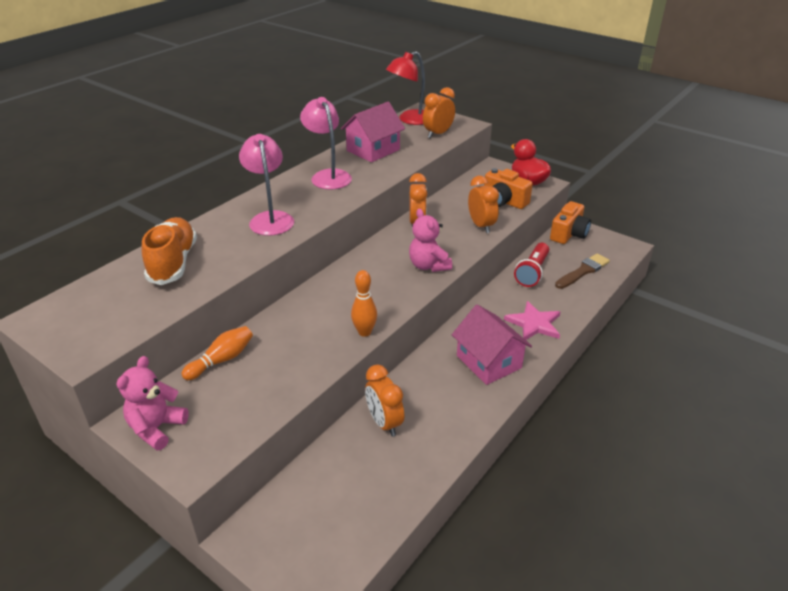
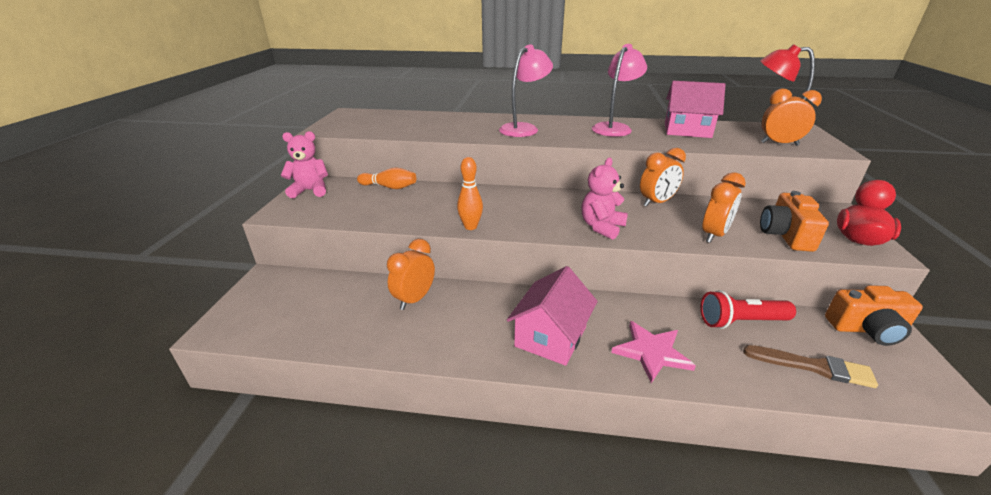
camera: 60 degrees right, 5 degrees down
(173, 263) = (435, 121): orange shoe -> none

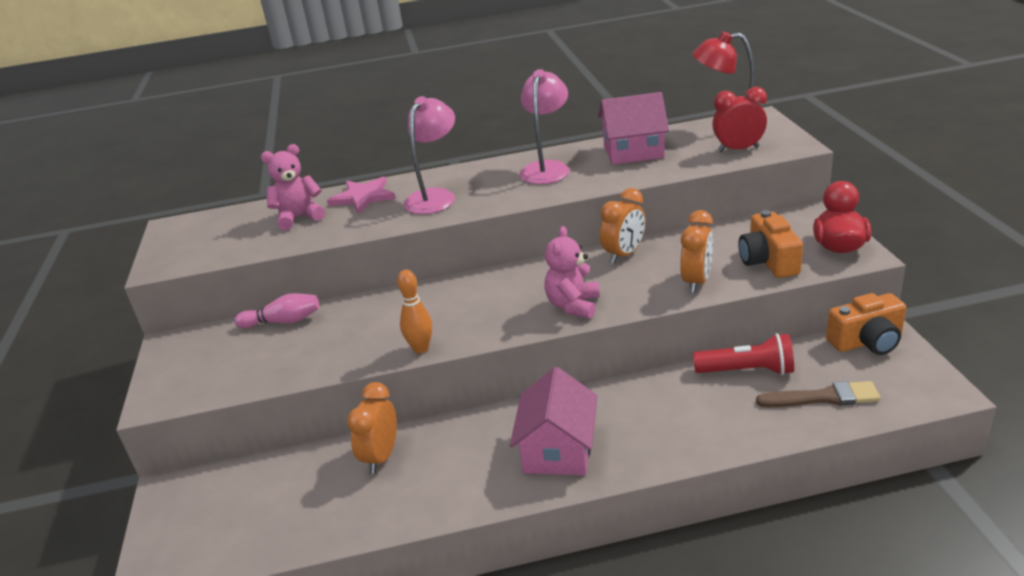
camera: 15 degrees left, 0 degrees up
(310, 190) = (176, 356): pink teddy bear -> pink teddy bear (299, 217)
(389, 187) = (283, 321): orange bowling pin -> pink bowling pin
(651, 352) = (668, 433): pink star -> pink star (363, 197)
(740, 321) = (747, 371): red flashlight -> red flashlight turned 150 degrees counterclockwise
(779, 144) = (738, 149): orange clock -> red clock

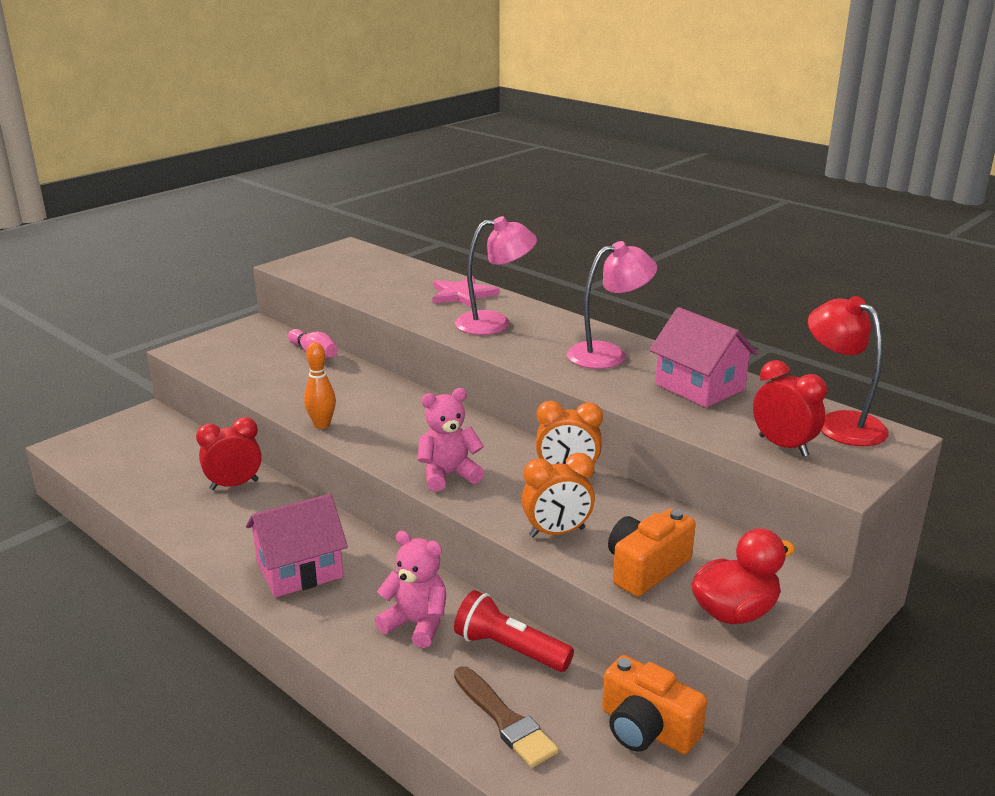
camera: 50 degrees right, 5 degrees down
(299, 217) = (403, 284): pink teddy bear -> pink teddy bear (416, 624)
(381, 457) = (234, 485): orange clock -> red clock
(747, 371) = (509, 649): red flashlight -> red flashlight turned 150 degrees clockwise

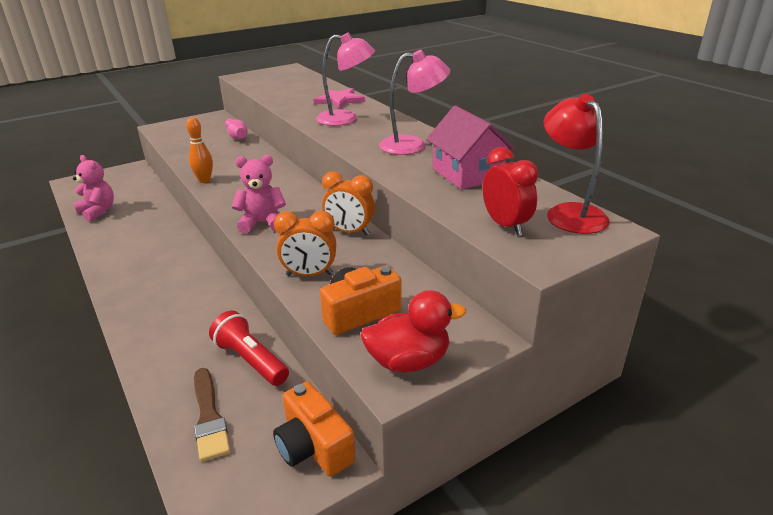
camera: 15 degrees right, 5 degrees up
(234, 485) = (150, 217): red clock -> none
(299, 570) = (148, 279): pink house -> none
(416, 624) = (198, 330): pink teddy bear -> pink teddy bear (98, 211)

